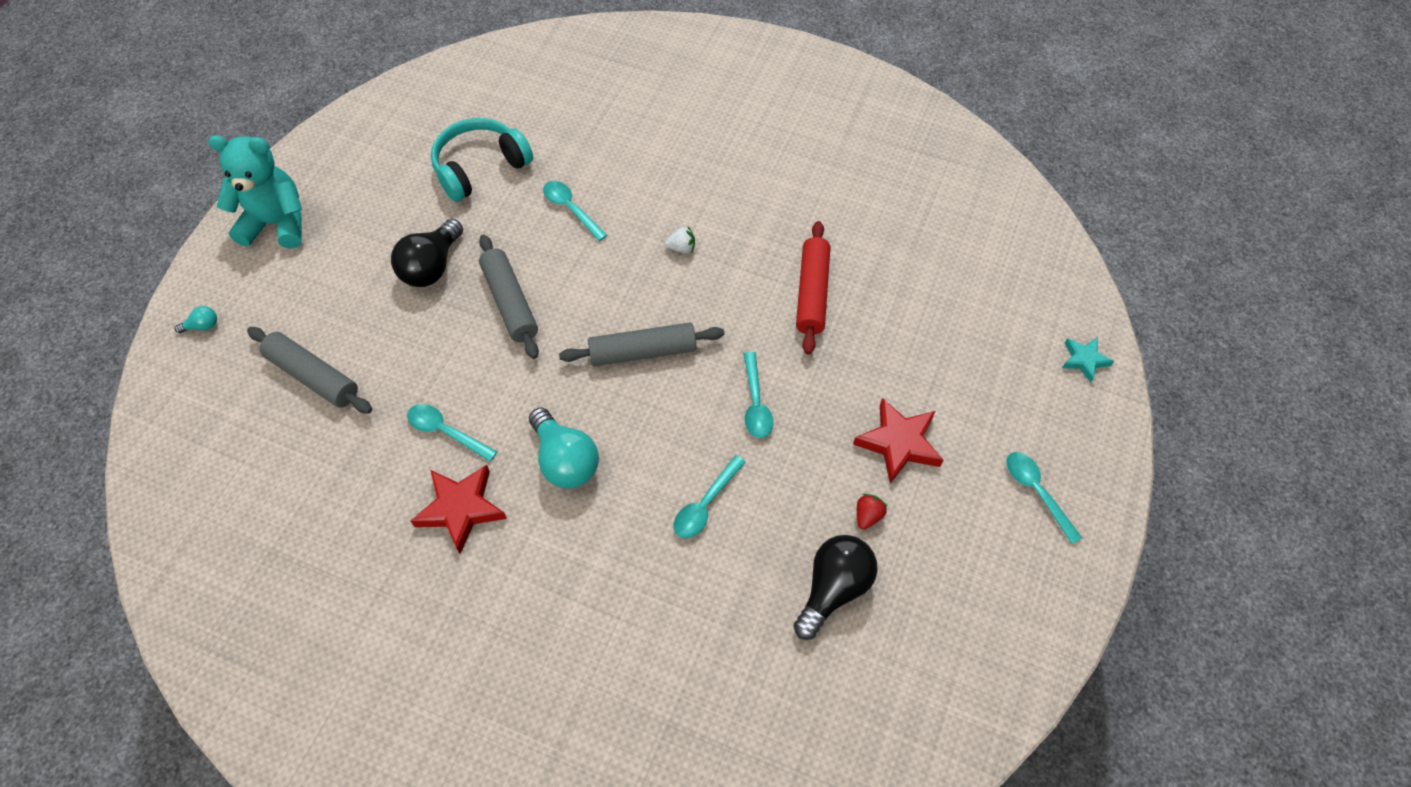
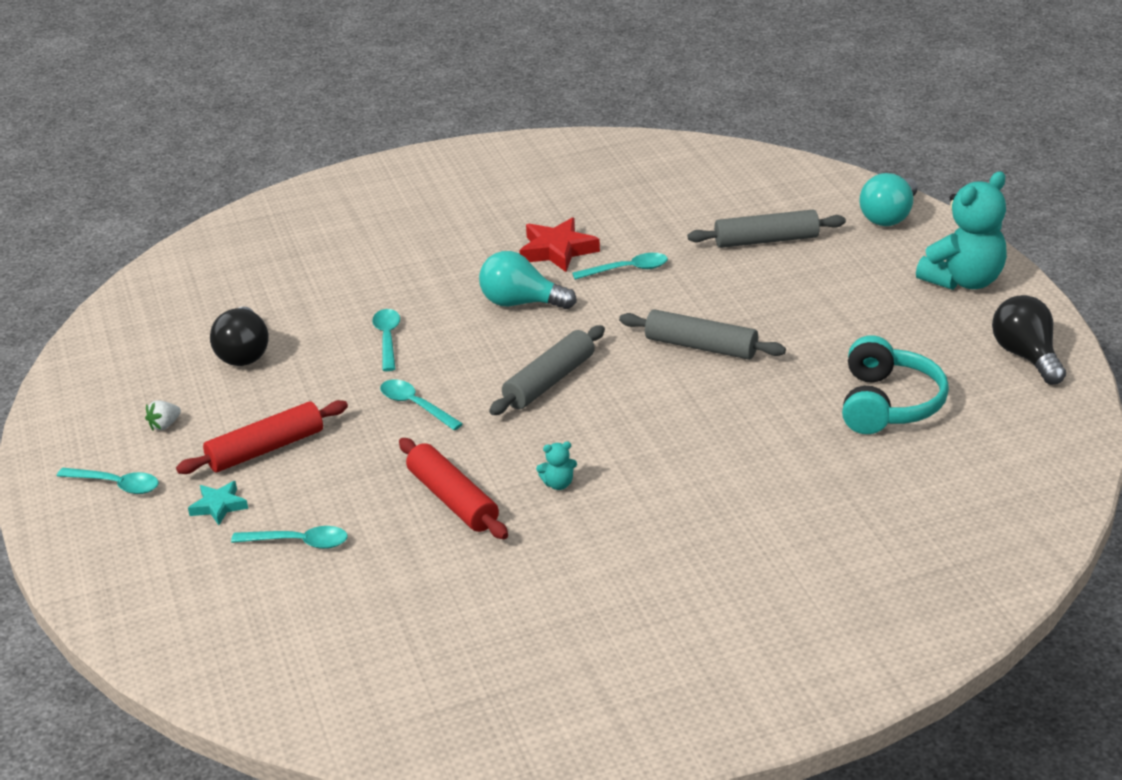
camera: 140 degrees right, 25 degrees down
(203, 326) = (889, 217): turquoise light bulb -> turquoise light bulb, size x2.23
(432, 267) = (799, 329): black light bulb -> black light bulb (1026, 356)
(571, 209) = (758, 426): turquoise spoon -> turquoise spoon (299, 542)
(681, 248) = (617, 460): white strawberry -> white strawberry (164, 425)
(736, 256) = (558, 484): none -> turquoise teddy bear
(868, 516) = (252, 398): red strawberry -> none
(899, 443) = (266, 449): red star -> red rolling pin
(1084, 360) = (129, 603): turquoise star -> turquoise star (219, 506)

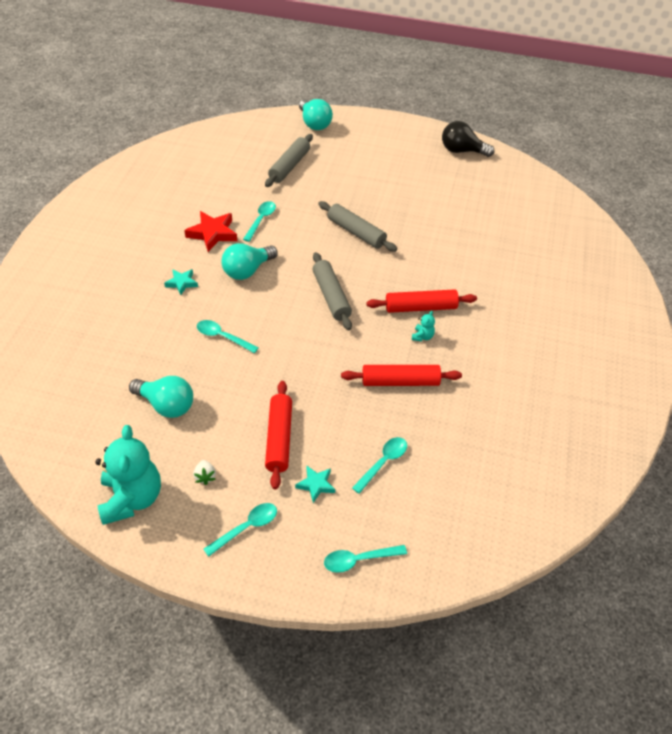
camera: 60 degrees left, 15 degrees up
(244, 353) = (166, 405): black light bulb -> turquoise light bulb
(415, 406) = (300, 356): turquoise spoon -> turquoise spoon (359, 560)
(445, 272) = (181, 283): none -> turquoise star
(614, 460) = (420, 307): none -> red rolling pin
(701, 347) = (356, 232): grey rolling pin -> grey rolling pin turned 75 degrees clockwise
(888, 404) = (459, 204): turquoise headphones -> none
(963, 281) = (389, 134): turquoise teddy bear -> turquoise teddy bear (132, 498)

